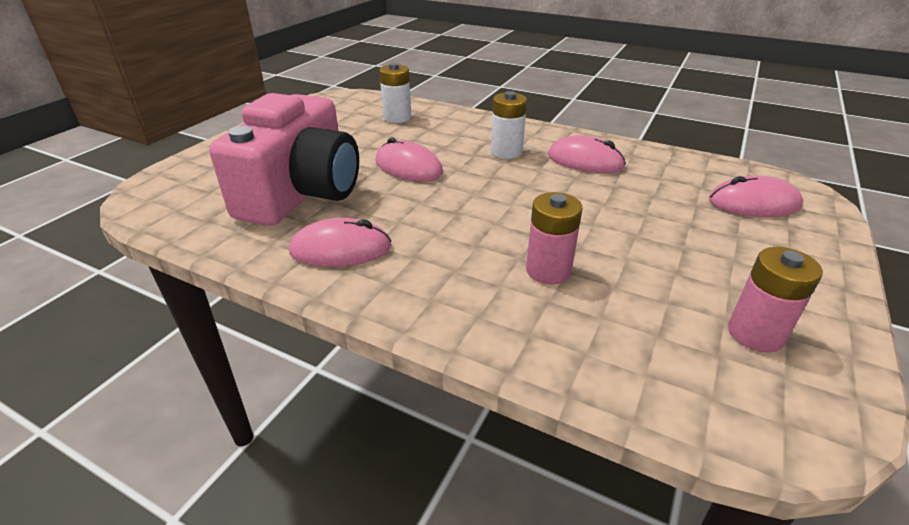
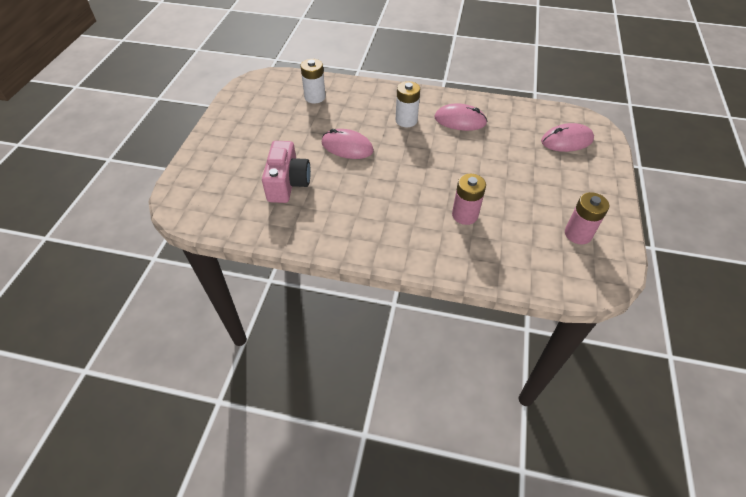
camera: 15 degrees left, 15 degrees up
(302, 193) = (288, 183): pink camera -> pink camera, size x0.62
(341, 249) = (339, 224): pink mouse -> none

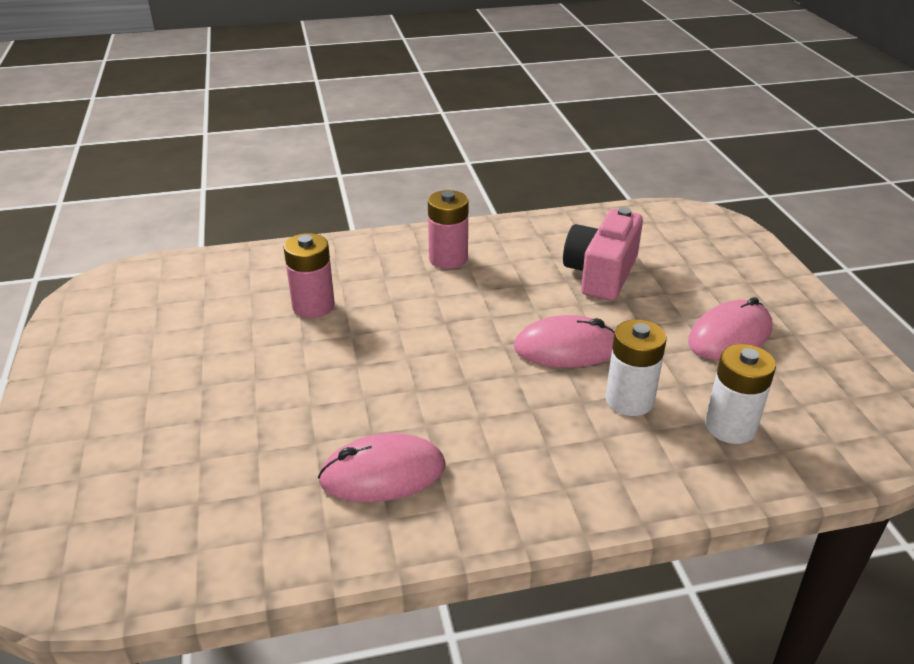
camera: 155 degrees right, 15 degrees down
(288, 183) = (601, 274): pink camera -> pink camera turned 45 degrees clockwise
(406, 120) = (498, 434): white battery -> white battery (629, 400)
(566, 140) = (122, 499): pink mouse -> pink mouse (729, 335)
(578, 234) = (129, 328): pink battery -> pink battery (448, 259)

